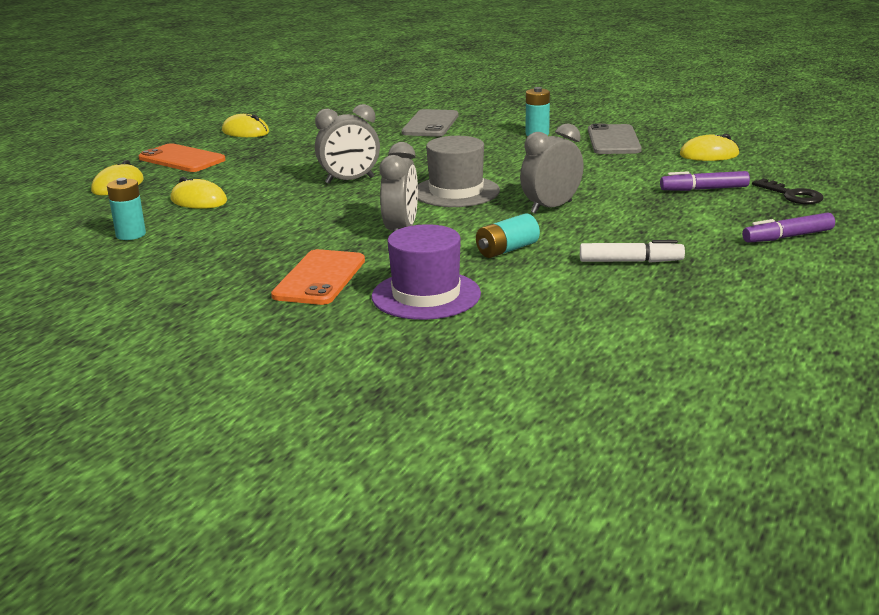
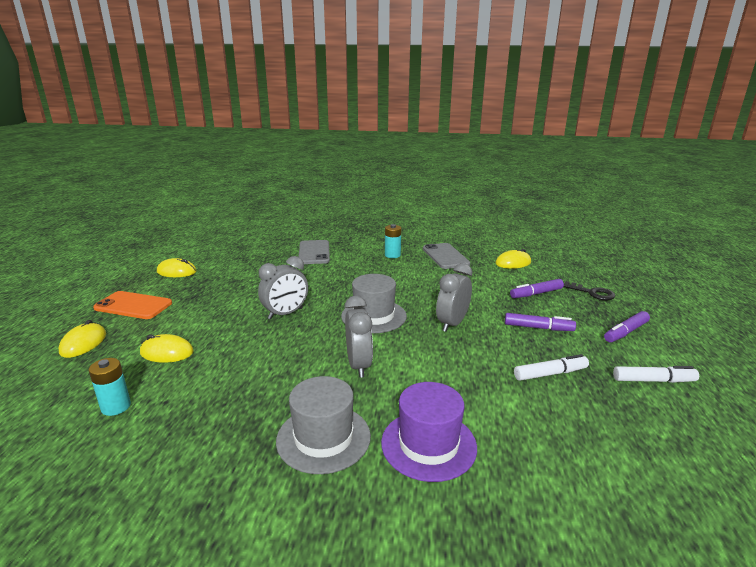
camera: 20 degrees left, 0 degrees up
(320, 278) = (323, 438): orange phone -> grey hat
(507, 250) = (454, 375): turquoise battery -> none
(665, 221) = (538, 328): none -> purple marker
(764, 281) = (653, 380): none -> white marker

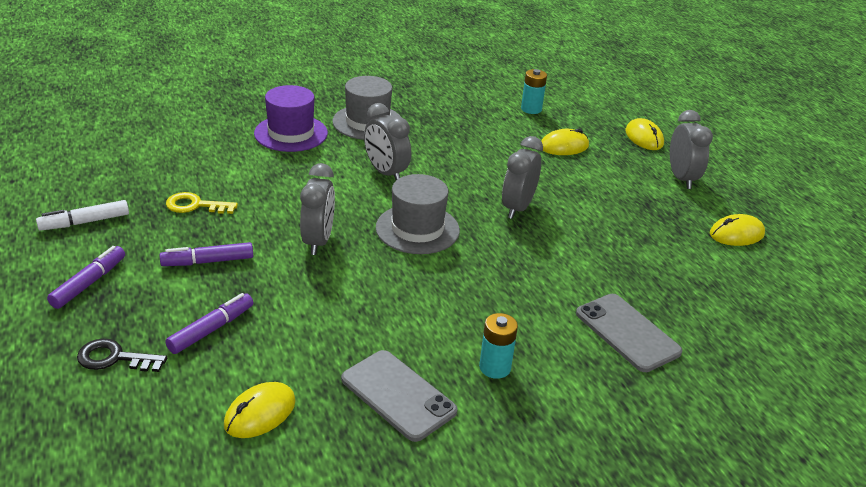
camera: 150 degrees right, 10 degrees up
(133, 306) = (681, 178): orange phone -> grey clock
(550, 374) = (195, 205): white marker -> yellow key

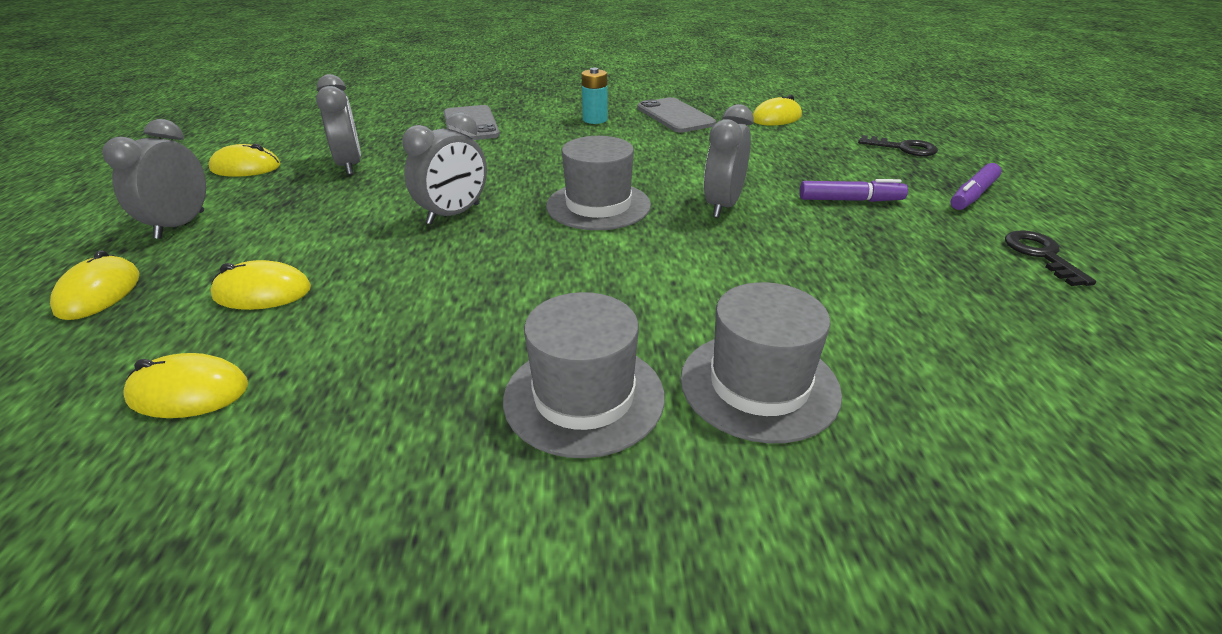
camera: 160 degrees left, 0 degrees up
(85, 222) = (1041, 255): white marker -> black key
(195, 205) = (896, 261): yellow key -> none
(211, 329) = (826, 155): purple marker -> none
(291, 133) = (759, 385): purple hat -> grey hat
(386, 173) = (601, 279): grey clock -> grey clock (350, 165)
(531, 109) = (189, 392): turquoise battery -> yellow mouse

